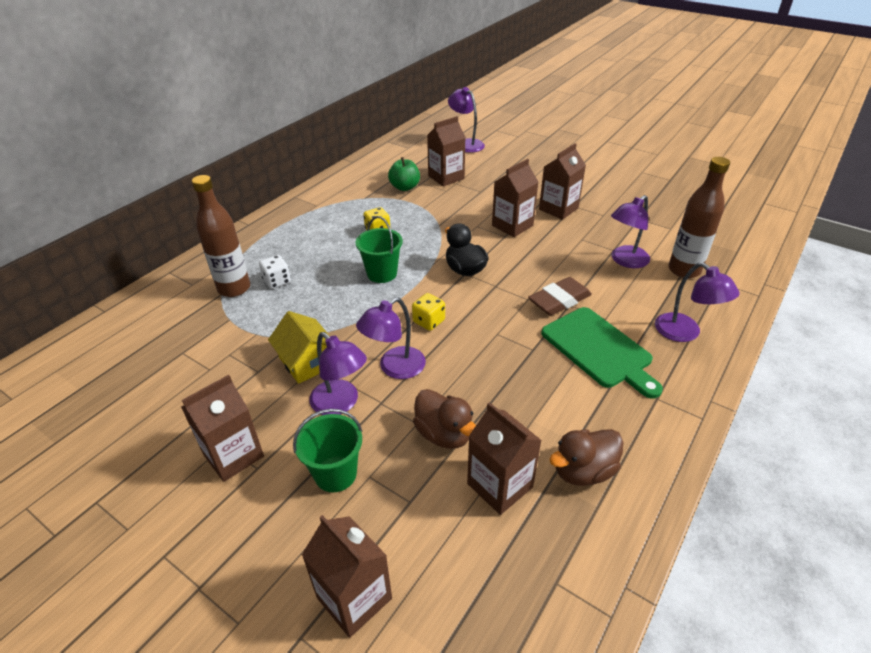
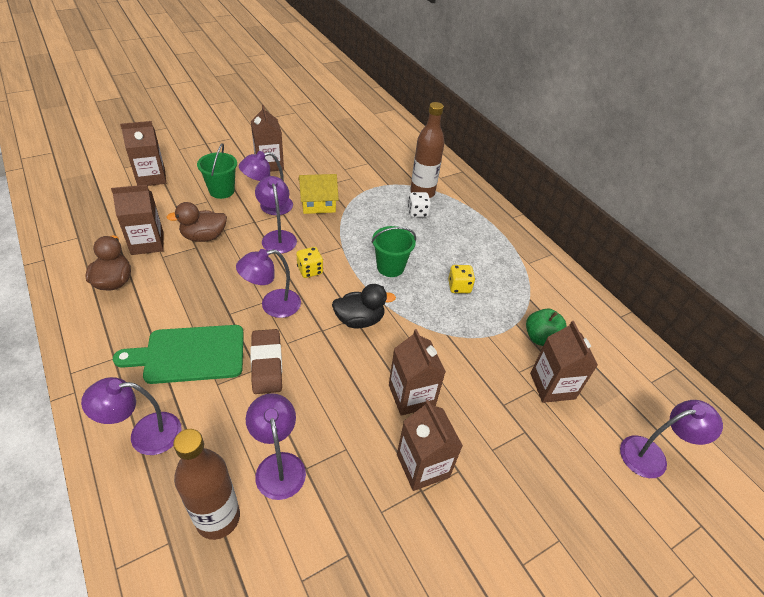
camera: 110 degrees right, 5 degrees up
(496, 326) = (272, 305): none -> purple lamp

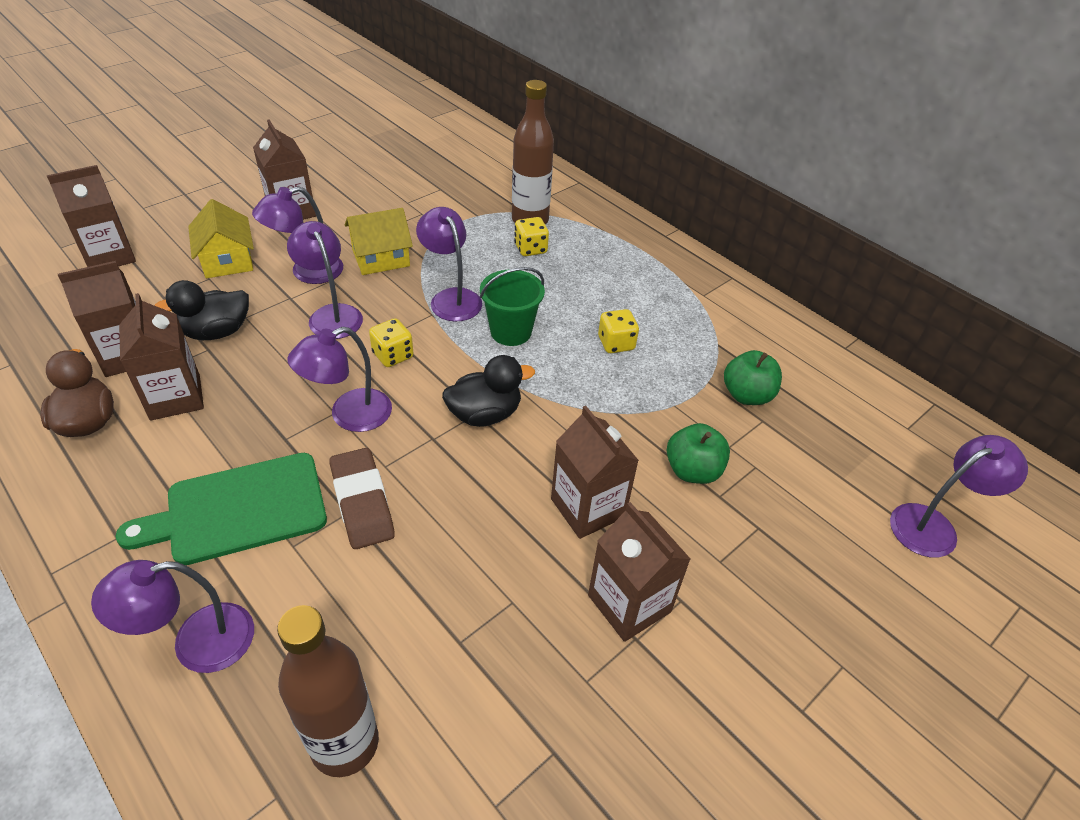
camera: 10 degrees left, 0 degrees up
(204, 237) = (217, 332): brown duck -> black duck
(221, 191) = (227, 260): green bucket -> yellow house
(278, 465) = (418, 646): purple lamp -> purple lamp (451, 298)
(417, 212) = (530, 249): white dice -> yellow dice
(489, 383) = (692, 470): none -> green apple
(552, 386) = (779, 457): brown carton -> brown carton (175, 397)

